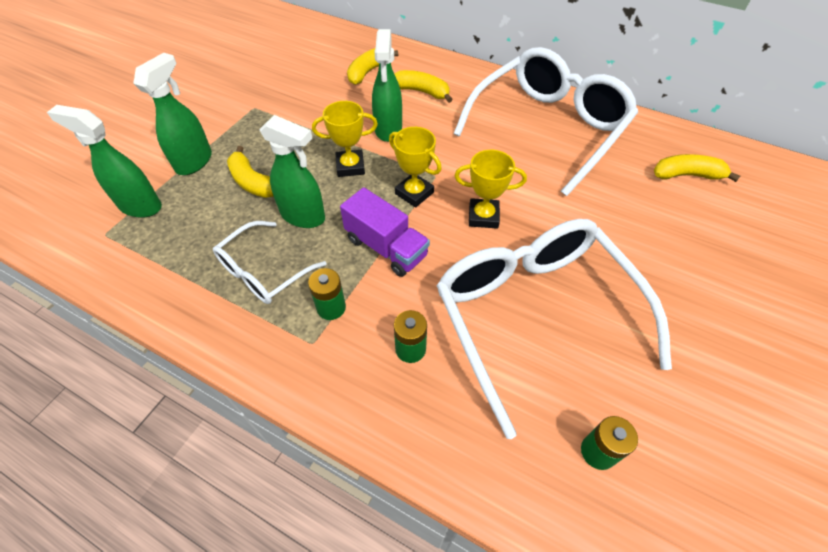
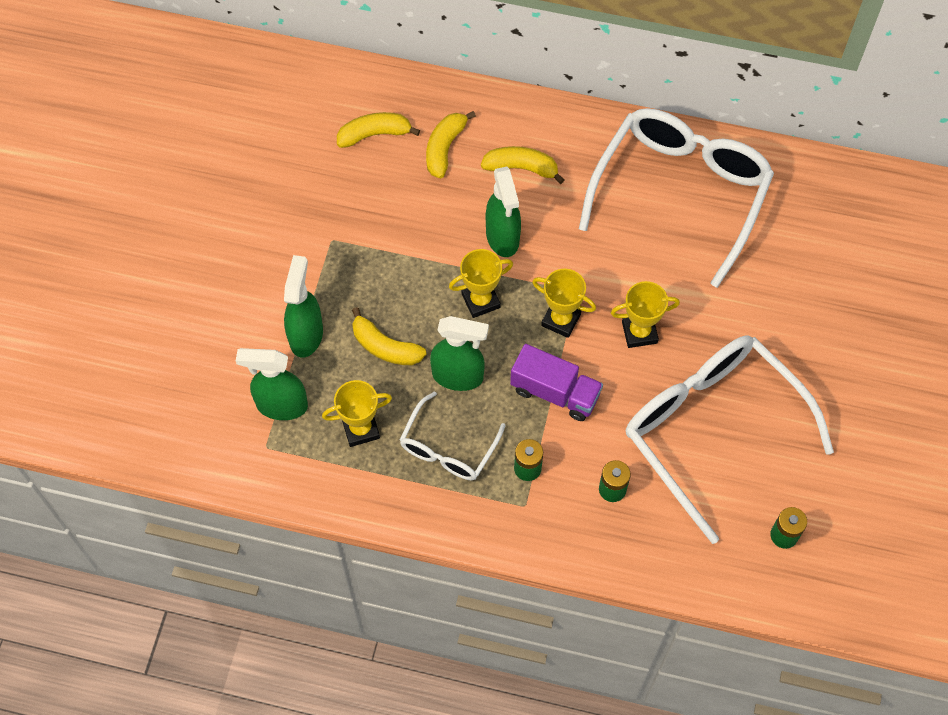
camera: 15 degrees left, 10 degrees up
(194, 238) = (361, 429): none -> yellow trophy
(686, 175) = (835, 228): yellow banana -> yellow banana (374, 134)

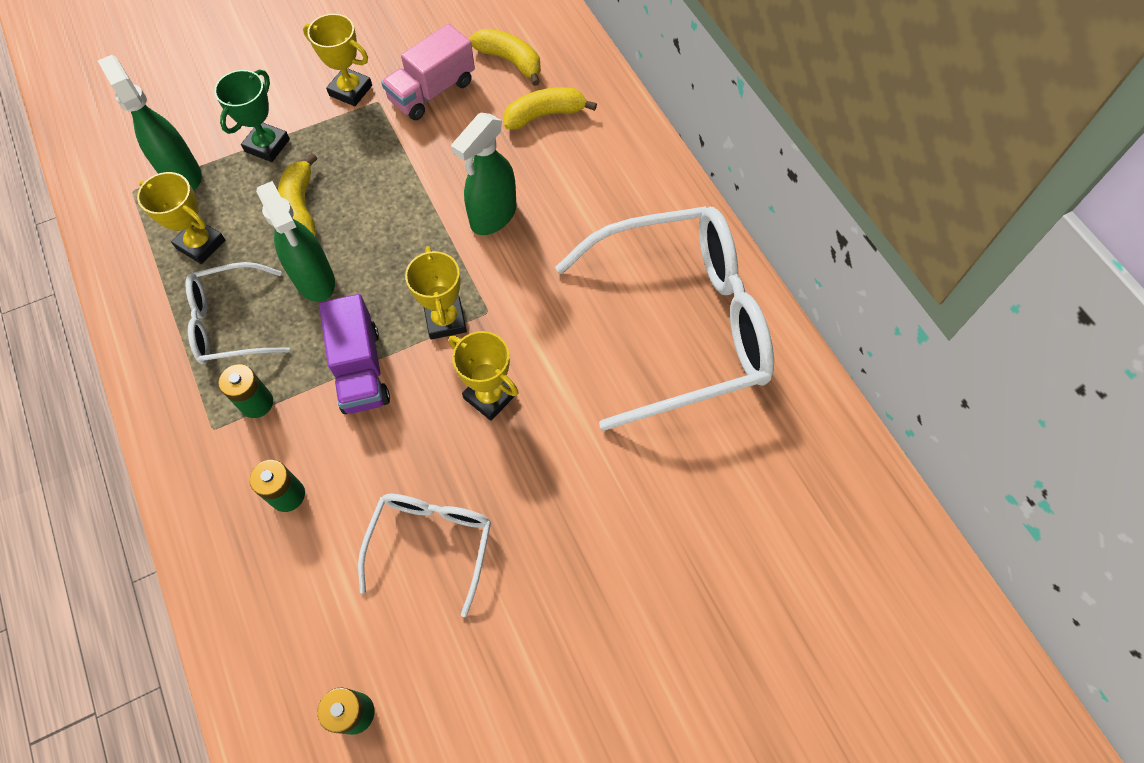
camera: 50 degrees right, 0 degrees up
(306, 335) = (267, 145): green spray bottle -> green trophy
(356, 200) = (432, 91): none -> pink truck
(480, 301) = (410, 244): yellow trophy -> yellow trophy (350, 90)
(521, 168) = (580, 181): yellow banana -> none
(711, 429) = (431, 542): white glasses -> white glasses, size x0.51

